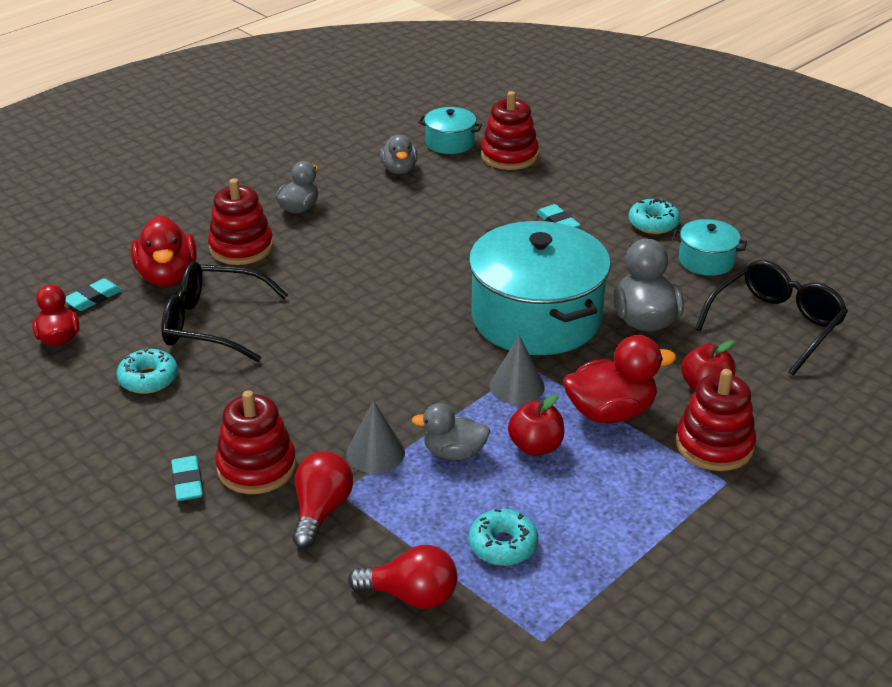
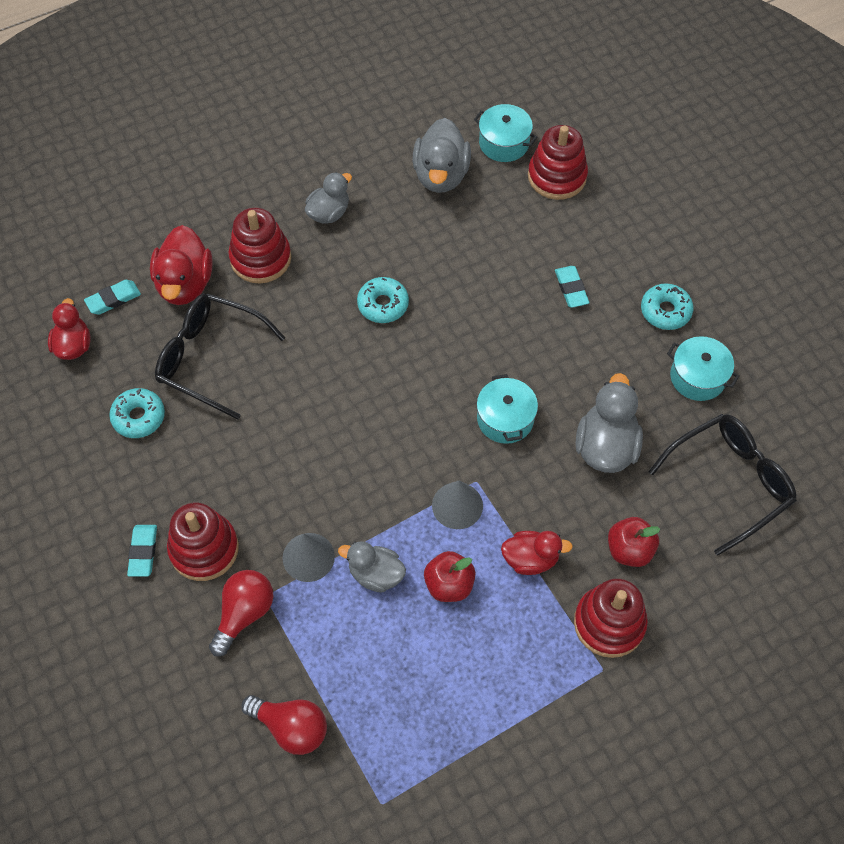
camera: 15 degrees right, 25 degrees up
(399, 170) = (441, 175): grey duck -> grey duck, size x1.53
(503, 545) = (383, 692): turquoise donut -> turquoise donut (383, 304)
(536, 317) = (505, 419): turquoise pot -> turquoise pot, size x0.46
(610, 412) = (530, 559): red duck -> red duck, size x0.65

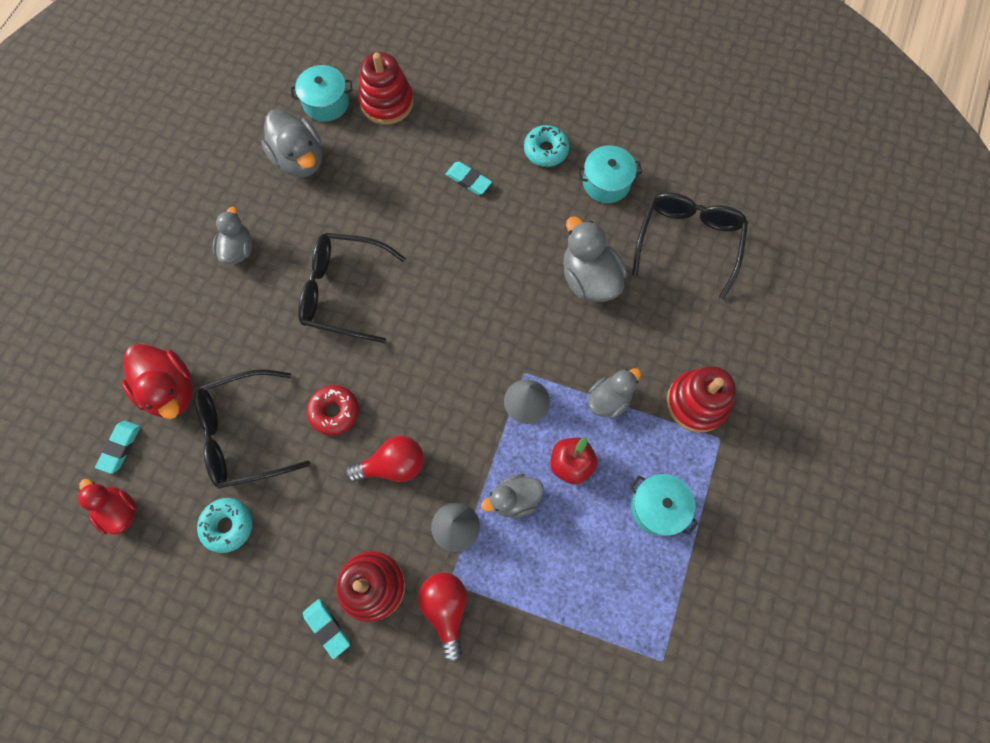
camera: 40 degrees left, 10 degrees up
(260, 258) = (215, 324): red stacking toy -> none
(291, 727) = (554, 663): red light bulb -> red light bulb (393, 465)
(293, 393) = (334, 412): none -> red donut
(383, 304) = (343, 291): turquoise donut -> black glasses
(505, 419) = (505, 311): turquoise pot -> turquoise pot (658, 507)
(530, 559) = (609, 399): red duck -> grey duck
(629, 550) = (666, 340): red apple -> none

